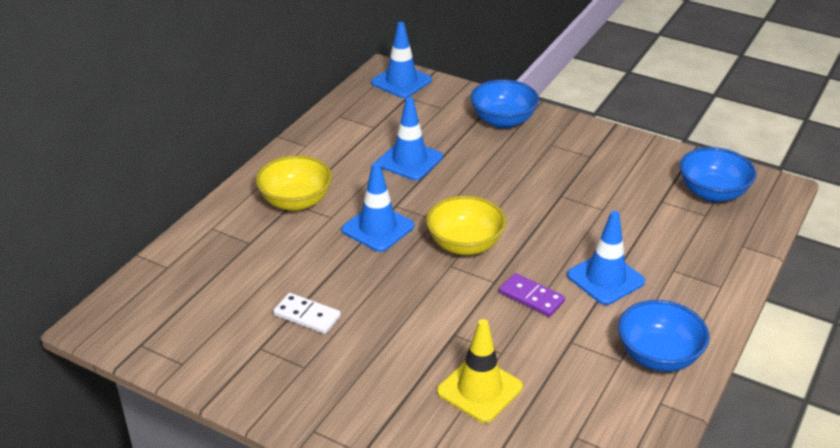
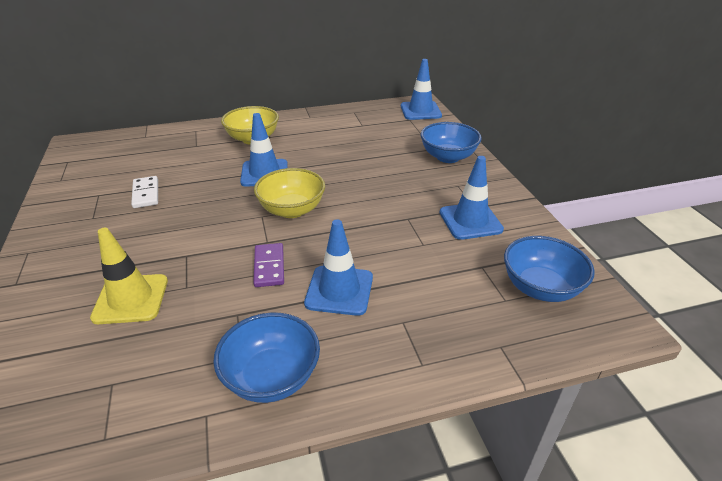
camera: 45 degrees right, 0 degrees up
(409, 160) = (349, 150): blue traffic cone -> blue traffic cone (470, 221)

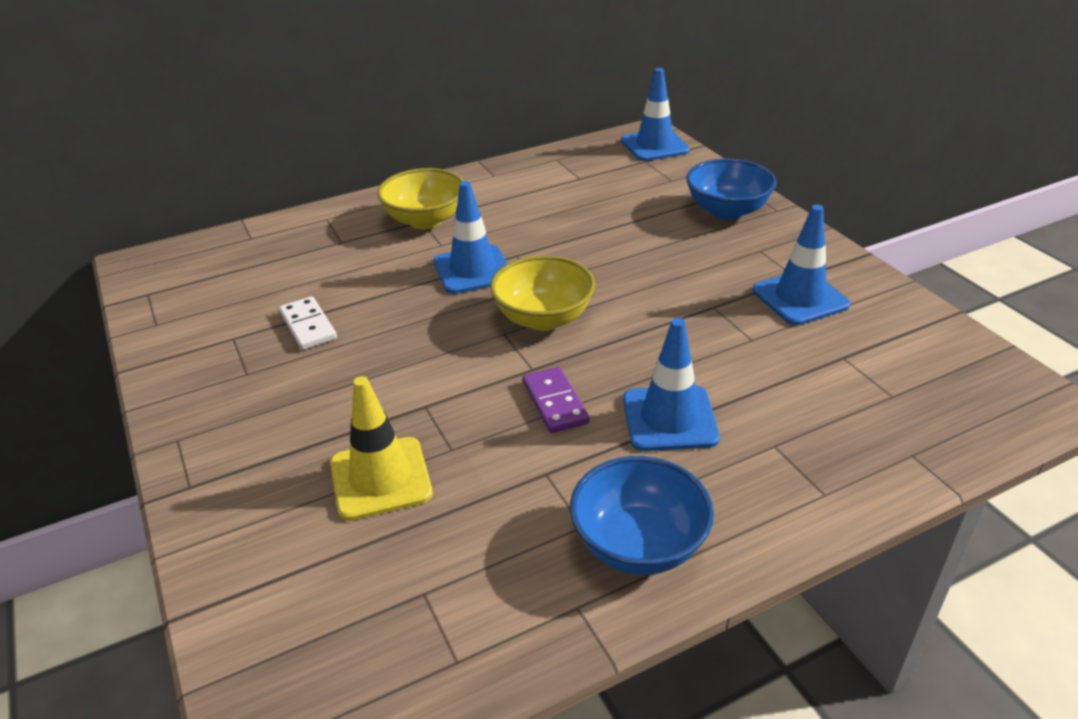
camera: 10 degrees left, 0 degrees up
(540, 288) = (929, 373): blue bowl -> none

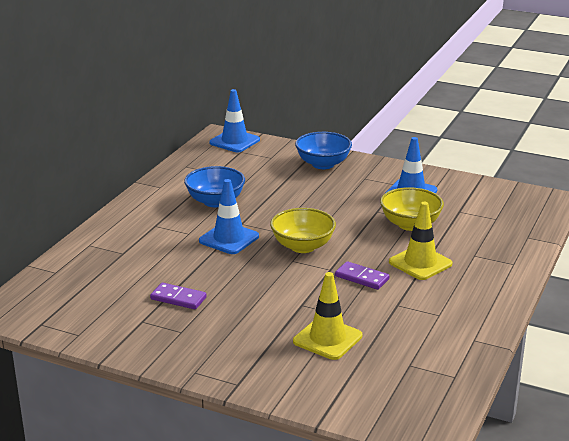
camera: 40 degrees left, 10 degrees down
(308, 326) = (178, 298): white domino -> purple domino
(425, 220) = (157, 224): yellow bowl -> yellow bowl (410, 224)
(638, 544) = (469, 310): blue bowl -> blue bowl (215, 201)
(669, 419) = (420, 263): blue traffic cone -> yellow traffic cone

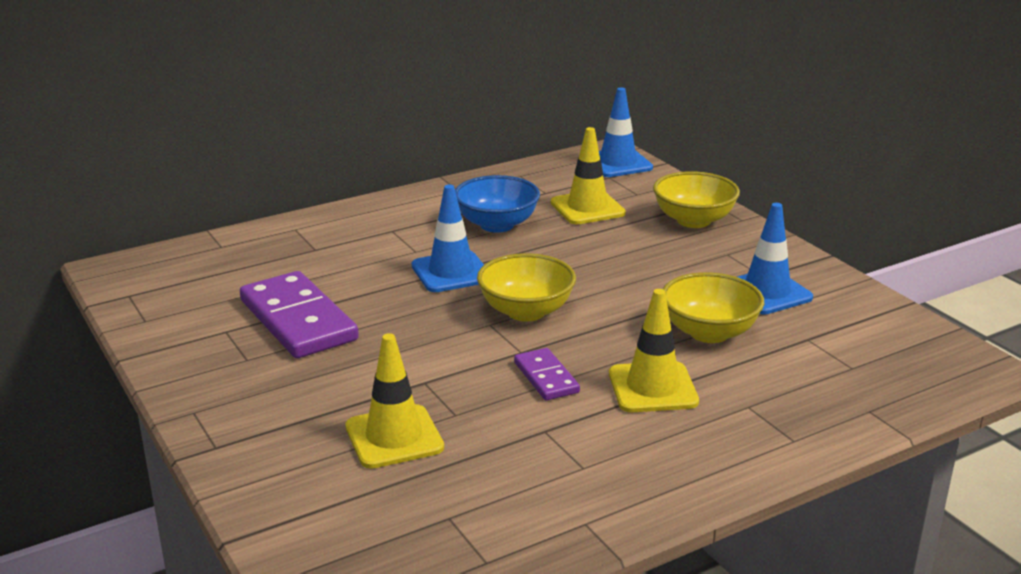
camera: 35 degrees right, 0 degrees up
(178, 298) = (298, 320): purple domino -> purple domino, size x1.93
(254, 175) = (587, 208): none -> yellow traffic cone
(323, 164) = (693, 220): blue bowl -> yellow bowl

